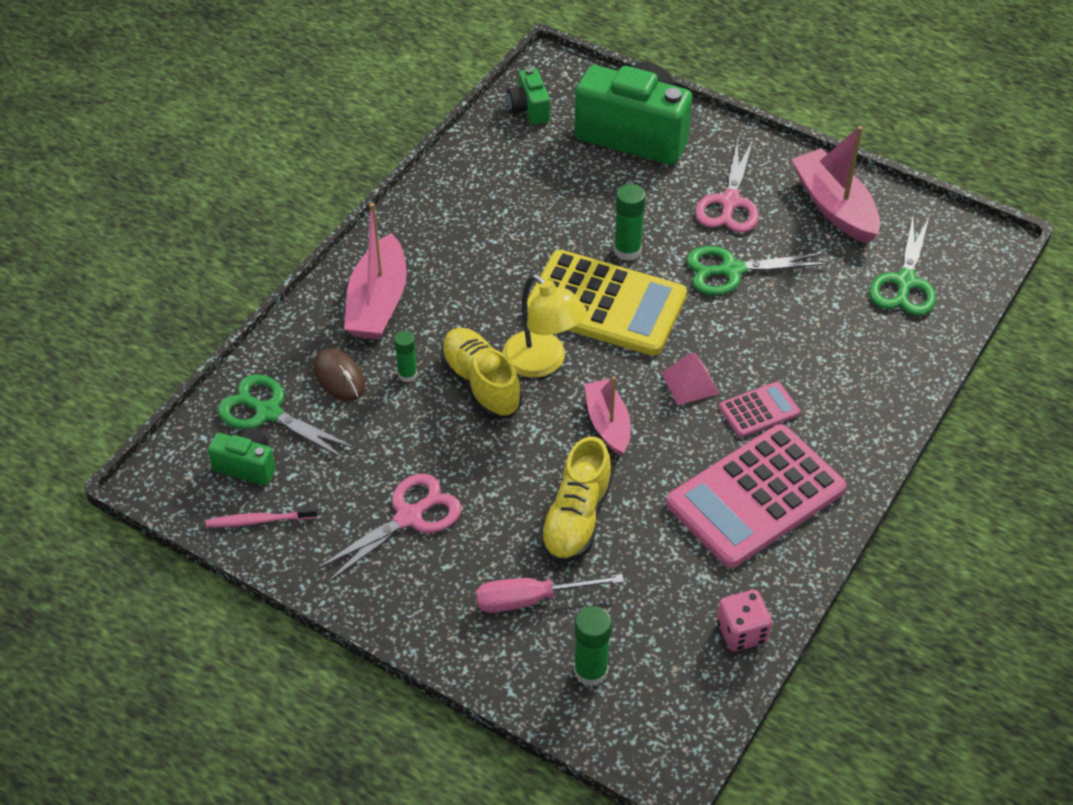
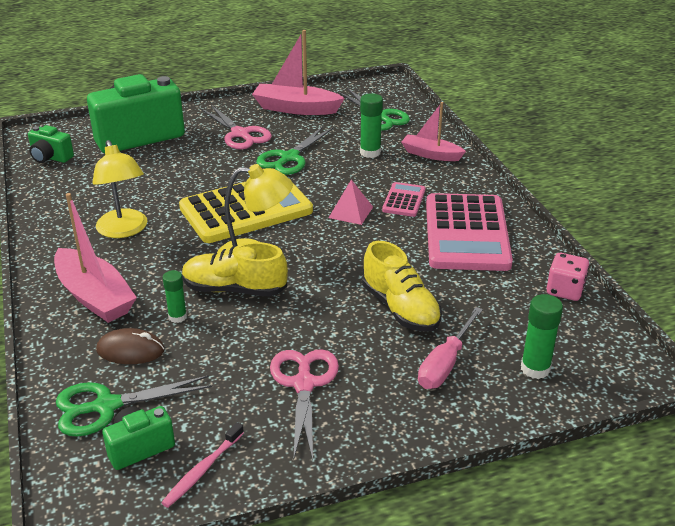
camera: 50 degrees left, 15 degrees down
(481, 248) = (124, 230): none -> yellow lamp
(607, 424) = (340, 256): pink boat -> pink boat (431, 154)
(627, 250) = (218, 181): green glue stick -> green glue stick (370, 152)

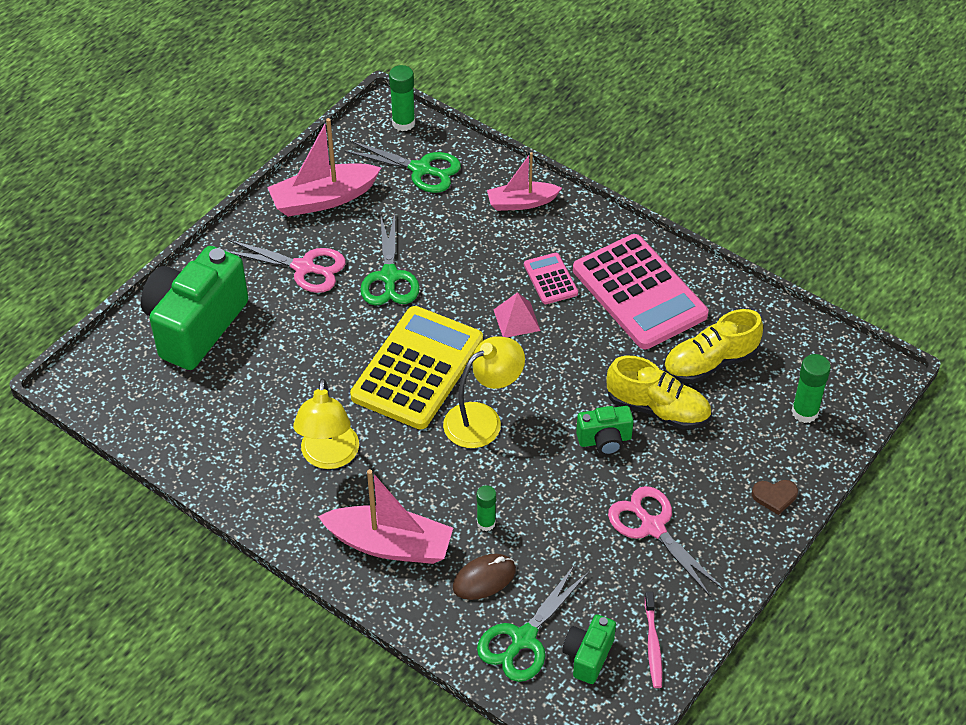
camera: 35 degrees left, 15 degrees up
(50, 158) = (136, 406): green camera -> green camera (604, 440)
(124, 230) = (329, 457): yellow lamp -> yellow lamp turned 60 degrees clockwise
(234, 289) = (503, 467): yellow shoe -> yellow shoe (710, 363)
(370, 152) = (461, 229): green glue stick -> green glue stick (403, 123)
(440, 416) = (774, 496): none -> brown heart
(445, 364) = (738, 445): pink screwdriver -> none
(565, 290) = (767, 317): pink dice -> none

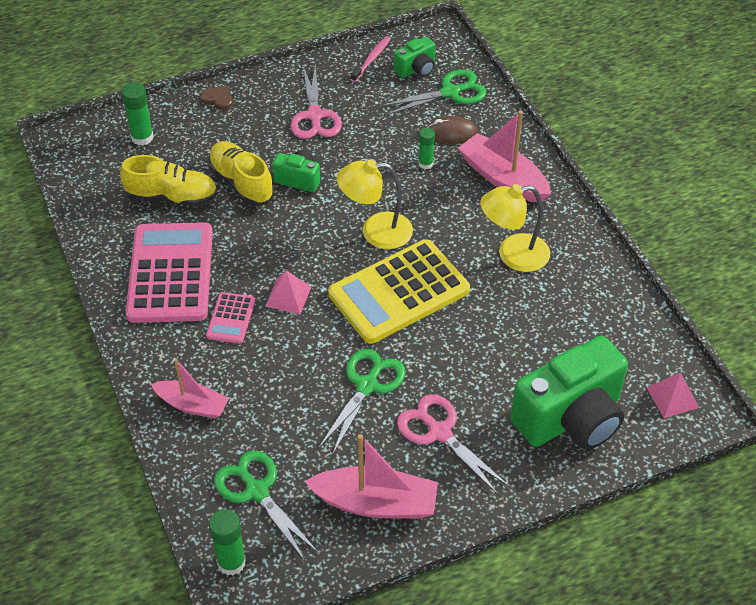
camera: 150 degrees left, 0 degrees up
(109, 383) = (672, 397): none -> pink pyramid
(329, 457) = (513, 255): yellow lamp -> yellow lamp turned 135 degrees counterclockwise

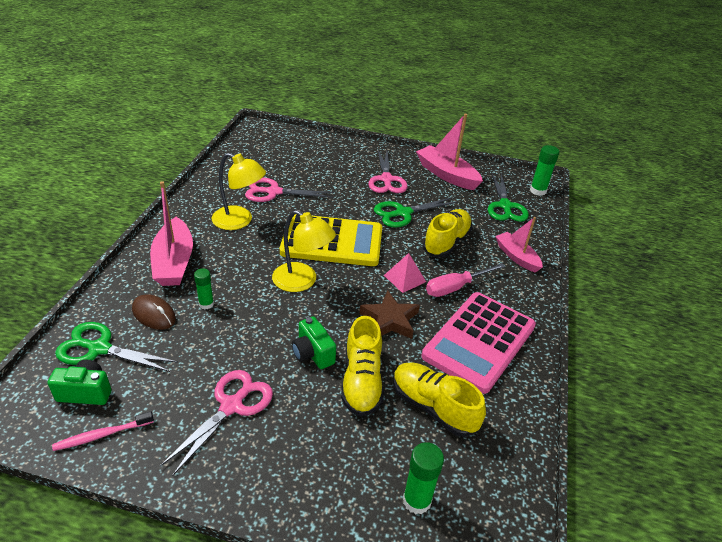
camera: 145 degrees left, 10 degrees down
(218, 99) = (298, 497): brown heart -> none
(231, 318) = (456, 287): pink calculator -> pink screwdriver
(264, 245) = (390, 320): none -> brown star
(284, 374) = (446, 242): none -> yellow shoe
(533, 315) = (273, 192): none -> pink scissors
(571, 418) = (317, 154): green camera -> none
(672, 397) = (261, 137): pink pyramid -> none

